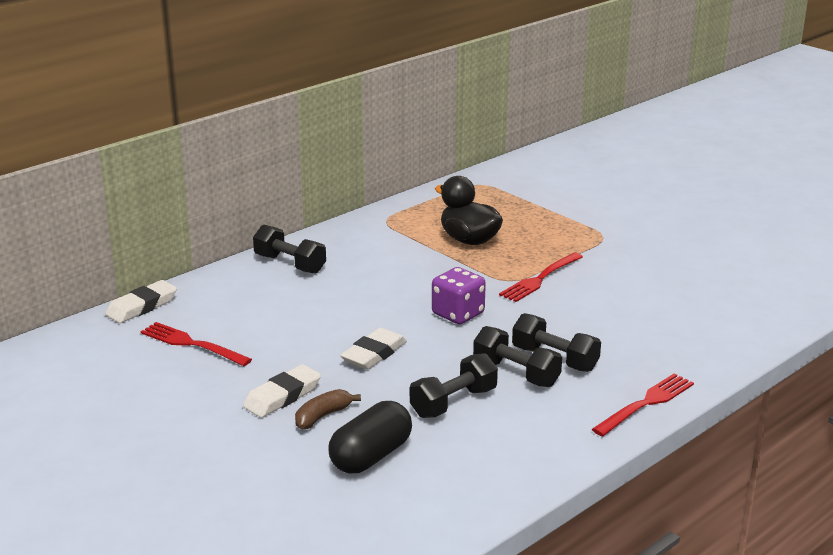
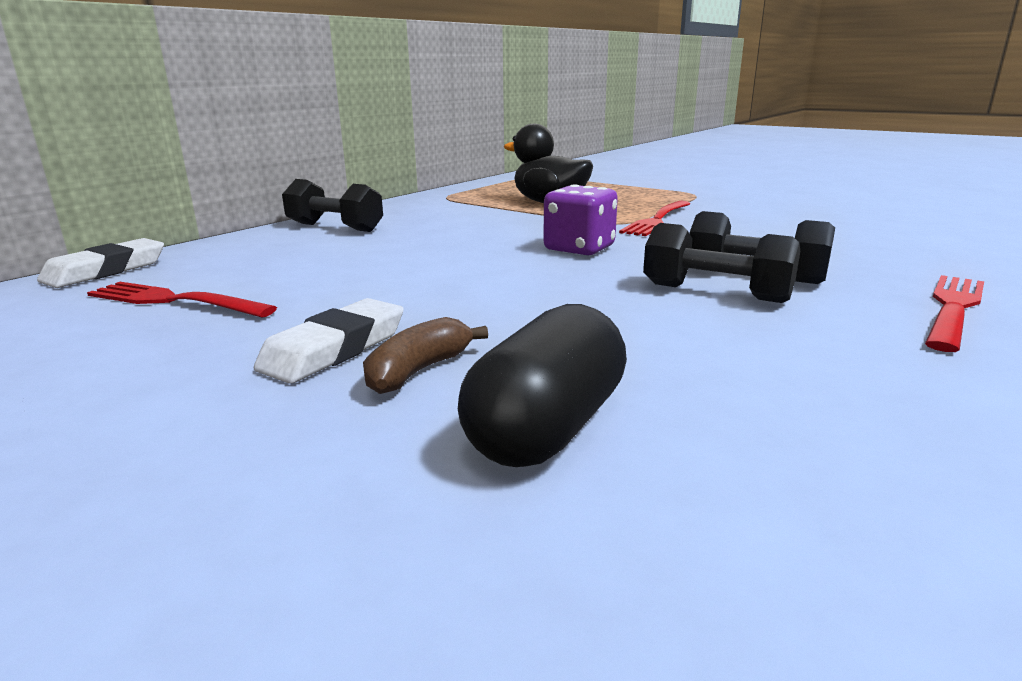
camera: 10 degrees left, 5 degrees down
(374, 354) = (481, 290): white eraser -> none
(453, 402) = (649, 332): black dumbbell -> none

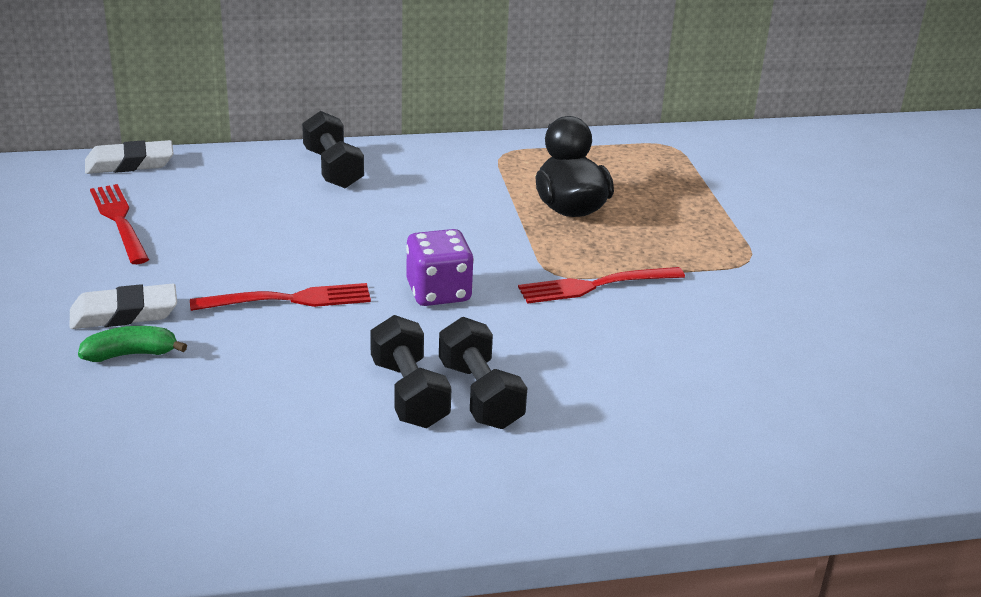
camera: 40 degrees right, 10 degrees up
(418, 371) = (131, 354): brown banana -> green banana
(547, 428) = (114, 424): black capsule -> none
(953, 308) = (520, 505): red fork -> red fork (289, 299)

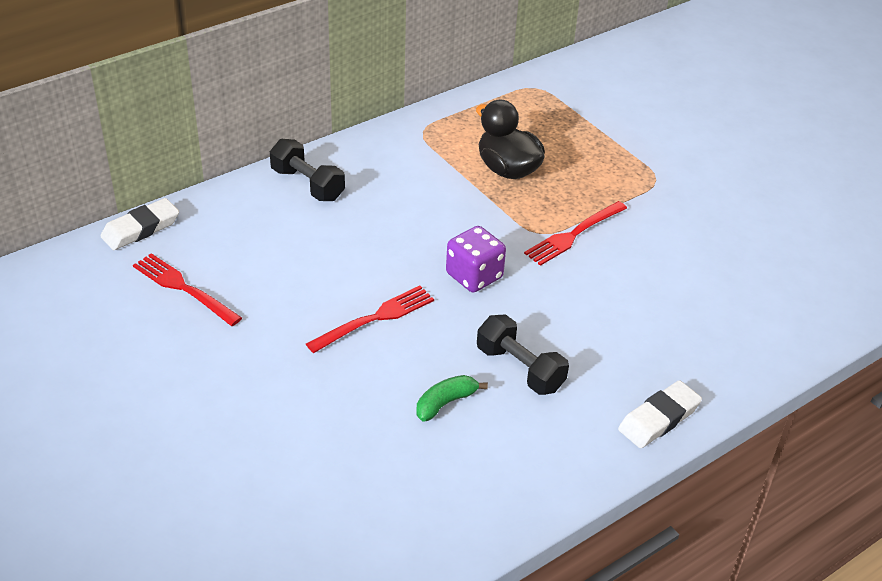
camera: 25 degrees left, 10 degrees up
(124, 314) = (265, 373): white eraser -> white eraser (659, 419)
(131, 354) = (302, 406): green banana -> green banana (445, 403)
(480, 395) = (566, 353): black dumbbell -> none

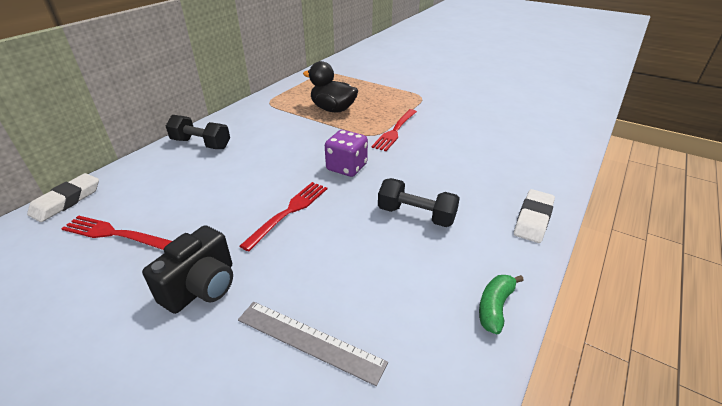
camera: 20 degrees left, 5 degrees down
(255, 377) = (202, 287): none -> black camera
(336, 461) = (309, 340): none -> grey ruler
(445, 403) = (377, 256): green banana -> green banana (495, 307)

